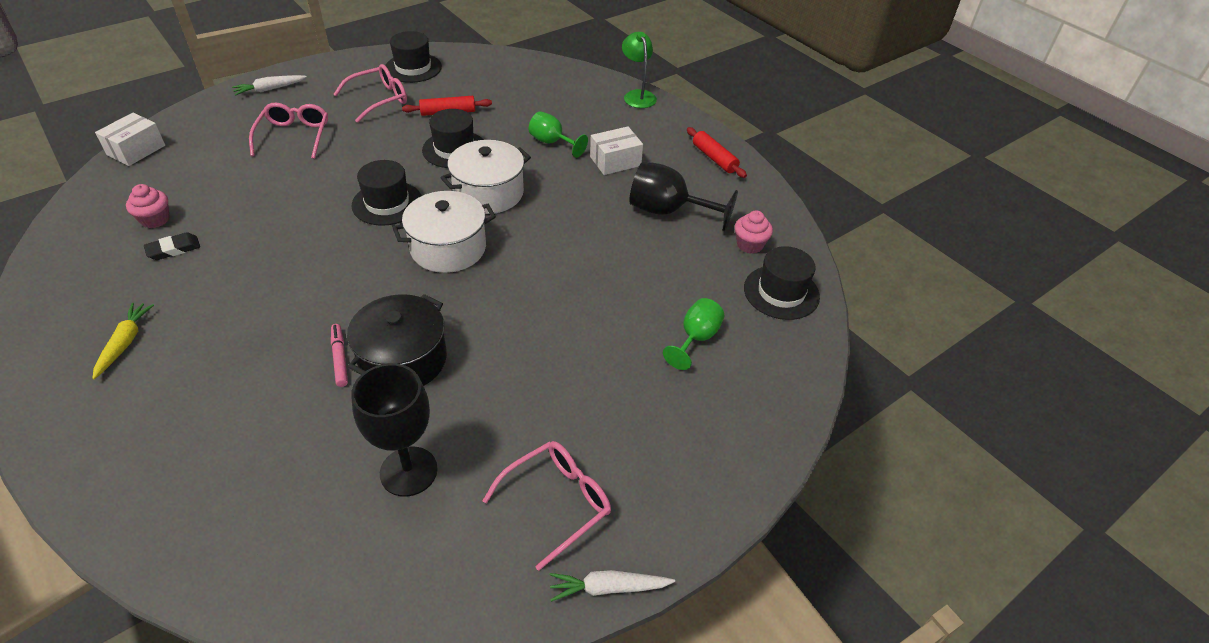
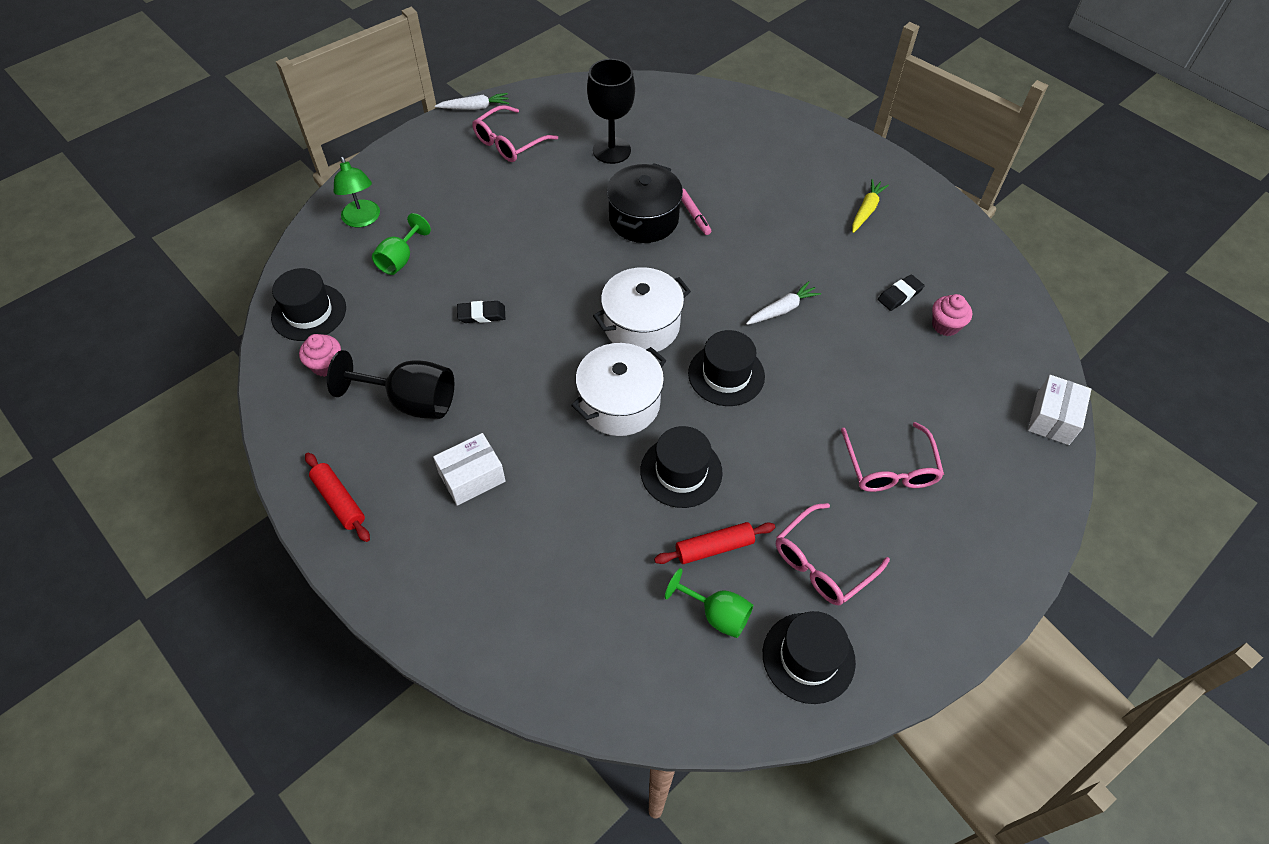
camera: 175 degrees right, 10 degrees up
(125, 343) = (866, 210): yellow carrot -> yellow carrot turned 150 degrees counterclockwise
(269, 89) = (986, 563): white carrot -> white carrot (782, 309)
(552, 143) = (557, 502): green goblet -> green goblet (716, 614)
(605, 273) = (481, 314): none -> black eraser
(637, 95) = (437, 636): green lamp -> green lamp (363, 220)

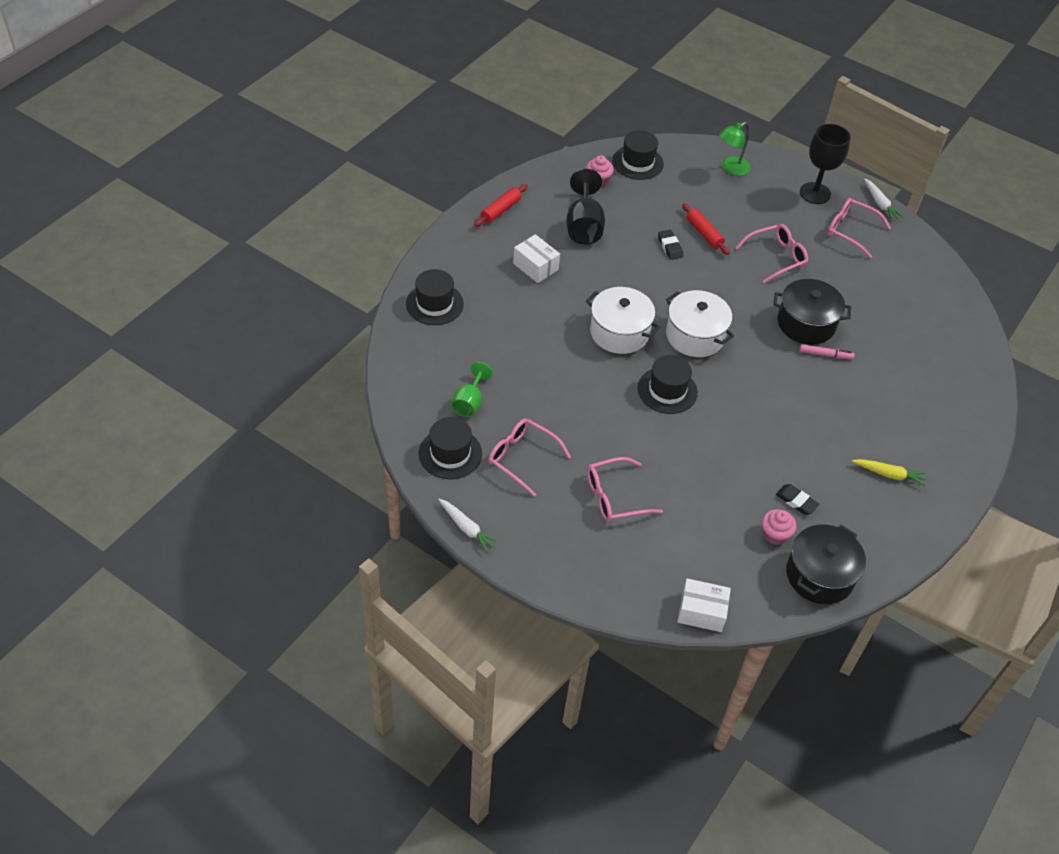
camera: 75 degrees right, 5 degrees down
(400, 259) = (702, 195): green goblet -> none
(531, 217) = (776, 257): none -> pink glasses
(611, 150) = (874, 293): black goblet -> black goblet (815, 193)
(681, 471) = (573, 373): black hat -> black hat (434, 304)
(694, 215) = (825, 354): pink marker -> pink marker turned 135 degrees counterclockwise
(714, 547) = (518, 397): red rolling pin -> red rolling pin (704, 233)
(782, 309) = (746, 421): white carrot -> white carrot (467, 528)
(997, 301) = (819, 575): none -> black pot

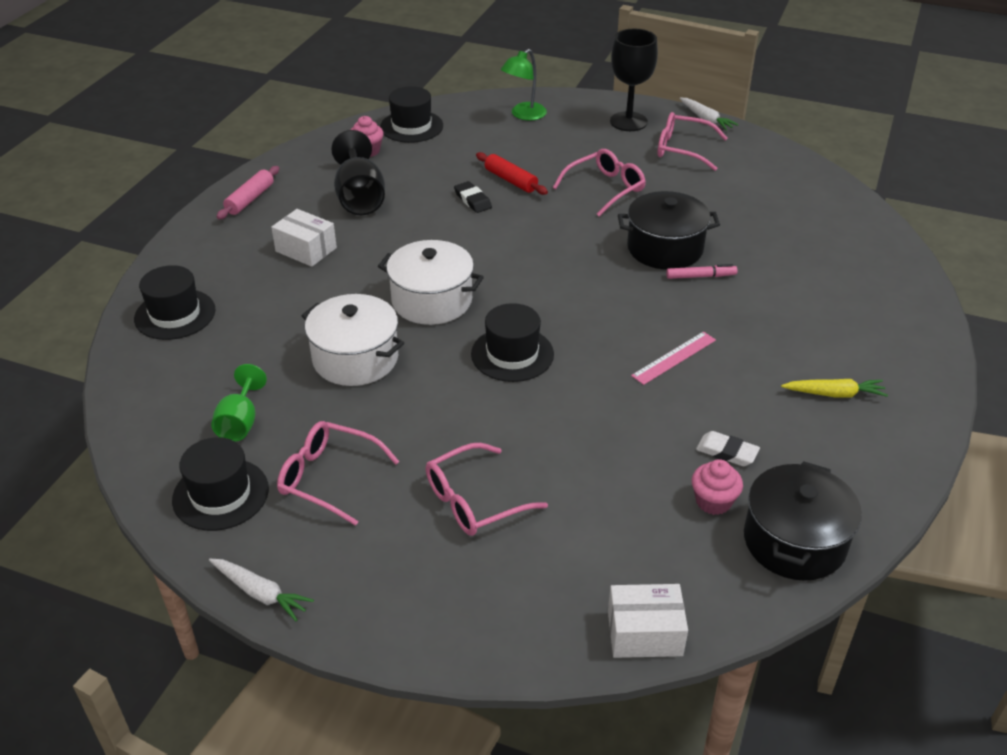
camera: 10 degrees left, 10 degrees down
(501, 210) = (250, 199): red rolling pin -> pink rolling pin
(695, 335) = (531, 286): white pot -> white pot (355, 358)
(783, 419) = (674, 357): none -> pink ruler
(796, 501) = (727, 452): black eraser -> white eraser

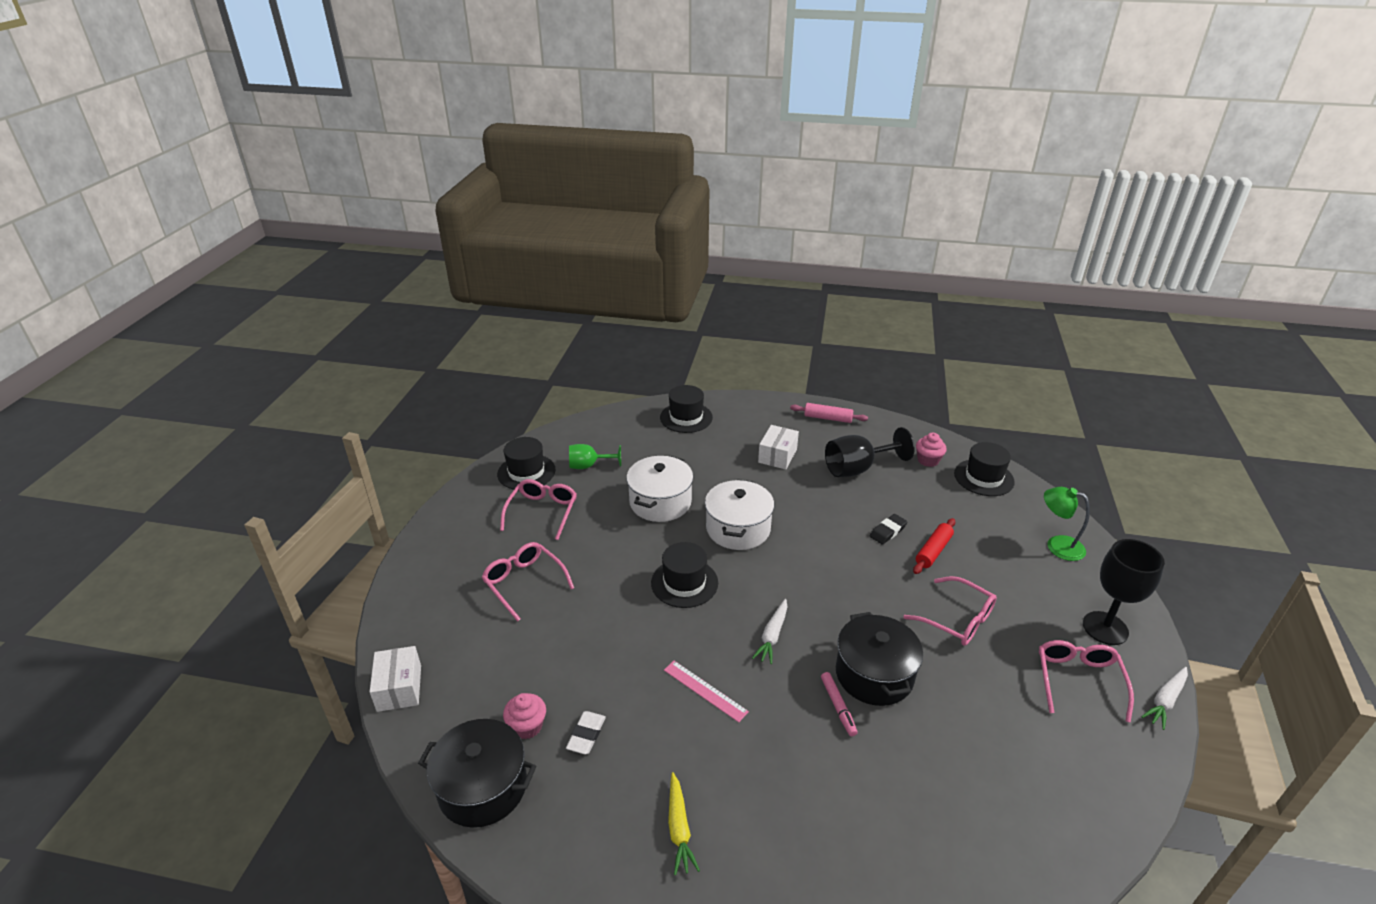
camera: 80 degrees right, 5 degrees down
(260, 593) = (449, 503): white carrot -> white carrot (772, 636)

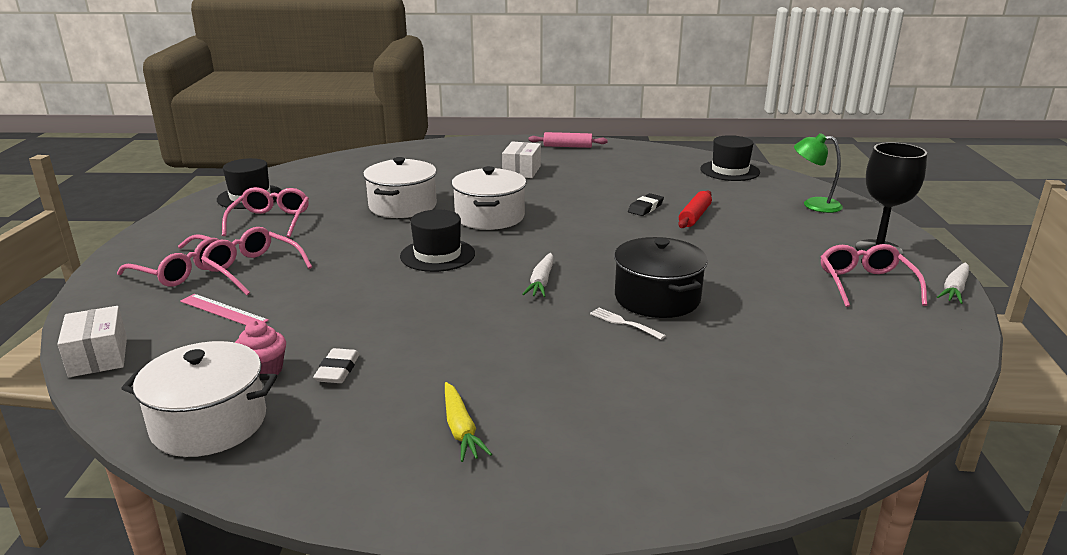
camera: 10 degrees left, 10 degrees down
(483, 787) = (209, 423): black pot -> white pot
(588, 466) = (320, 189): green goblet -> none
(686, 417) = (422, 154): black hat -> none
(705, 690) = (473, 325): pink ruler -> pink ruler (223, 311)
(838, 706) = (624, 323): pink marker -> white fork
(857, 469) = (604, 173): black goblet -> none
(928, 460) = (673, 164): pink cupcake -> none
(957, 619) = (732, 256): pink glasses -> pink glasses (181, 271)

